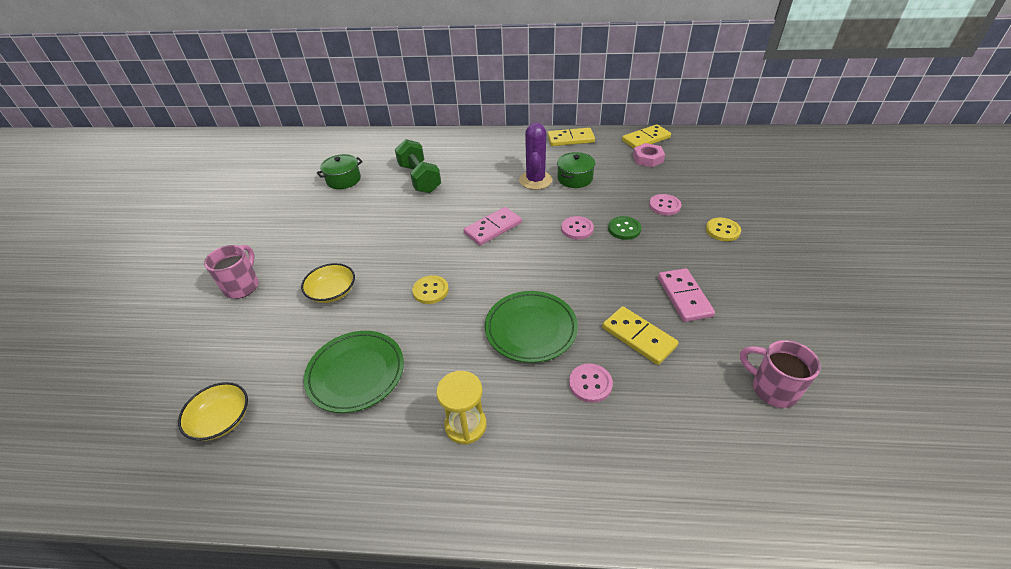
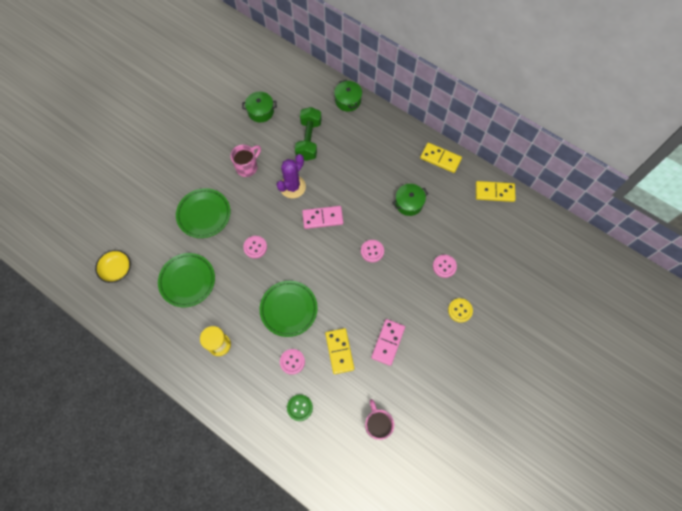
camera: 30 degrees right, 25 degrees up
(243, 286) = (160, 179): pink mug -> pink mug (247, 167)
(332, 292) = (204, 214): yellow bowl -> green plate
(430, 290) = (255, 247): yellow button -> pink button
(437, 139) = (348, 101): none -> green pot
(535, 180) = (381, 189): purple cactus -> purple cactus (292, 187)
(624, 229) = (400, 270): green button -> green button (300, 407)
(648, 158) = (476, 214): pink nut -> none

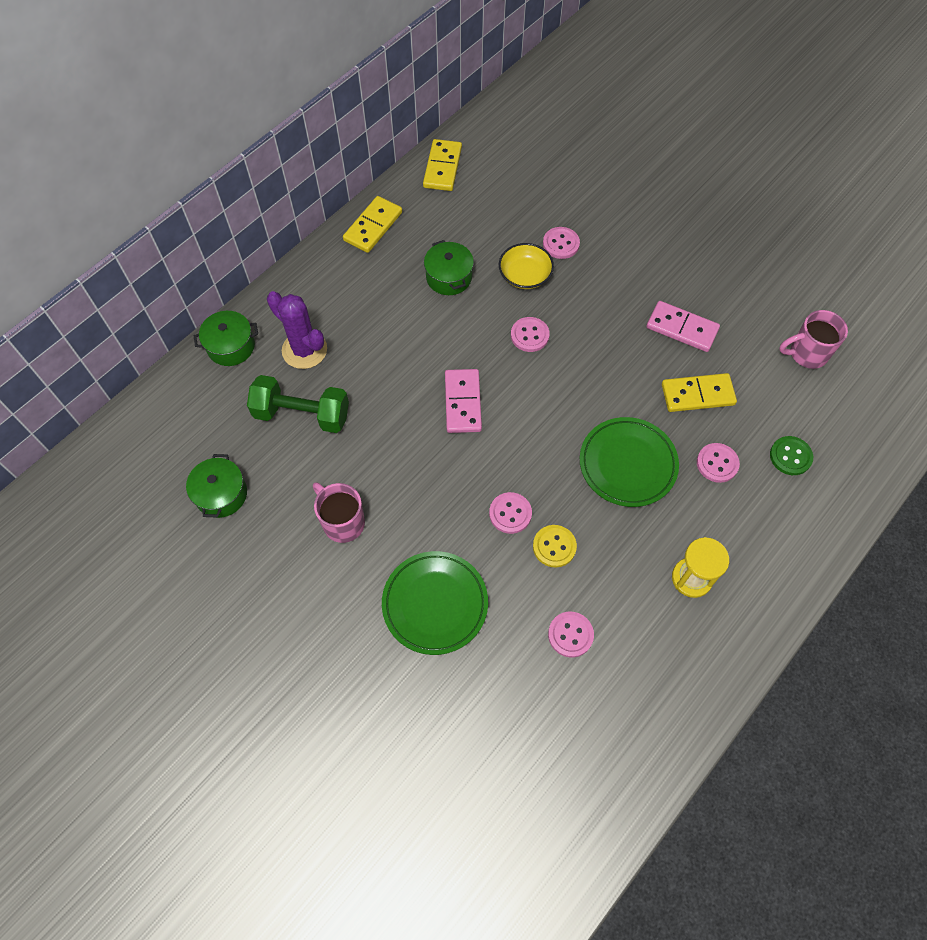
camera: 85 degrees left, 5 degrees down
(117, 269) = (540, 777): yellow bowl -> yellow bowl (525, 275)
(187, 281) = (570, 635): green plate -> pink button
(292, 187) = (395, 446): purple cactus -> purple cactus (304, 350)
(460, 310) = (631, 234): yellow button -> yellow button (554, 546)

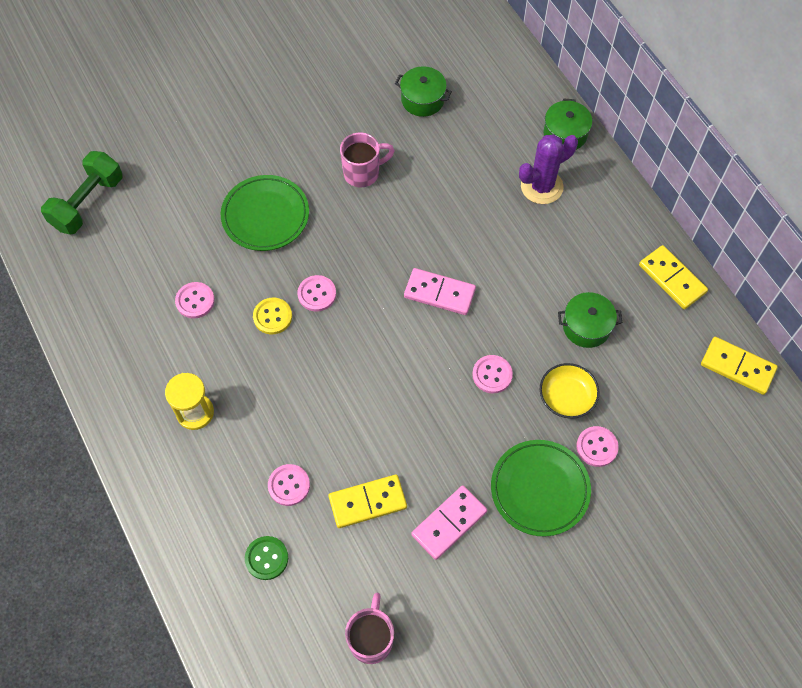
camera: 110 degrees right, 0 degrees up
(302, 414) = (475, 169): green dumbbell -> green dumbbell (87, 203)
(627, 464) = (322, 406): green plate -> green plate (539, 489)
(697, 394) = (367, 502): yellow domino -> yellow domino turned 60 degrees clockwise

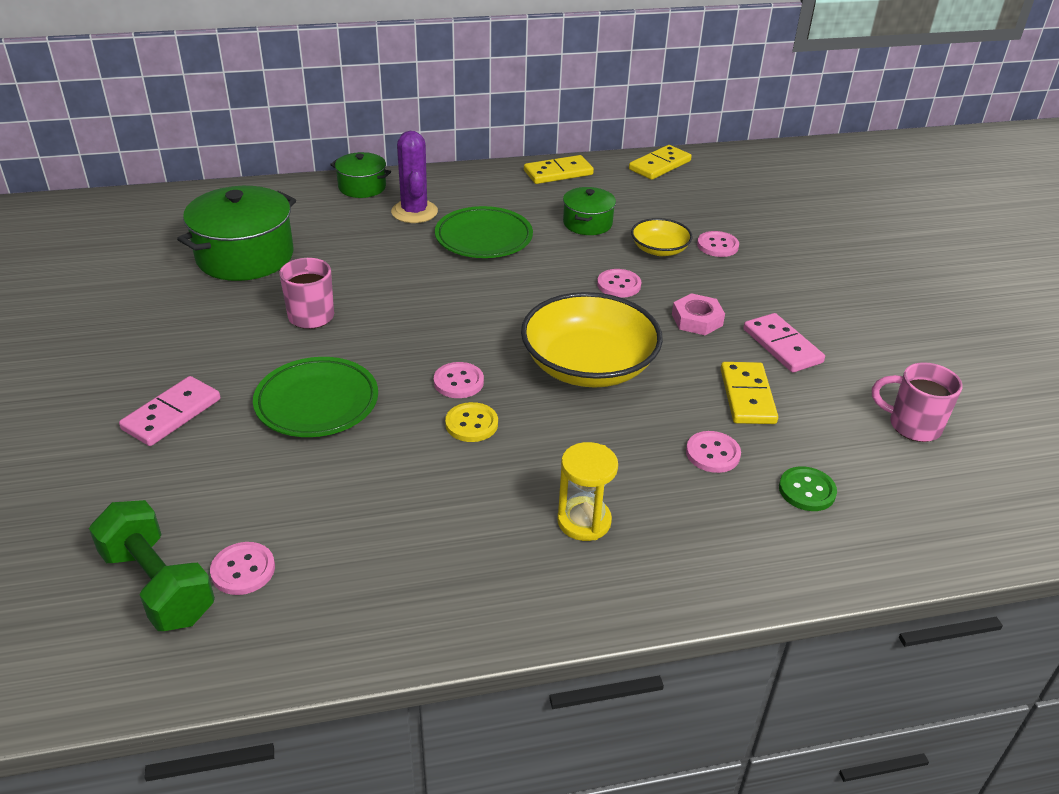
camera: 75 degrees left, 25 degrees down
(195, 301) = (409, 491): pink button -> pink button (243, 570)
(367, 377) = (588, 365): none -> yellow bowl
(422, 99) = (245, 256): green pot -> green pot, size x1.80
(439, 293) = (505, 296): pink domino -> pink domino (171, 414)
(462, 447) = (697, 320): none -> pink nut
(539, 489) = (755, 285): green plate -> green plate (483, 238)

